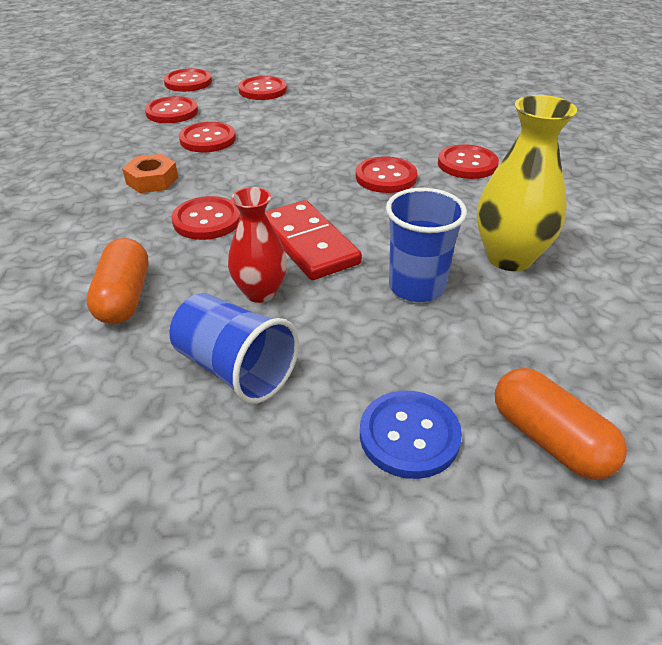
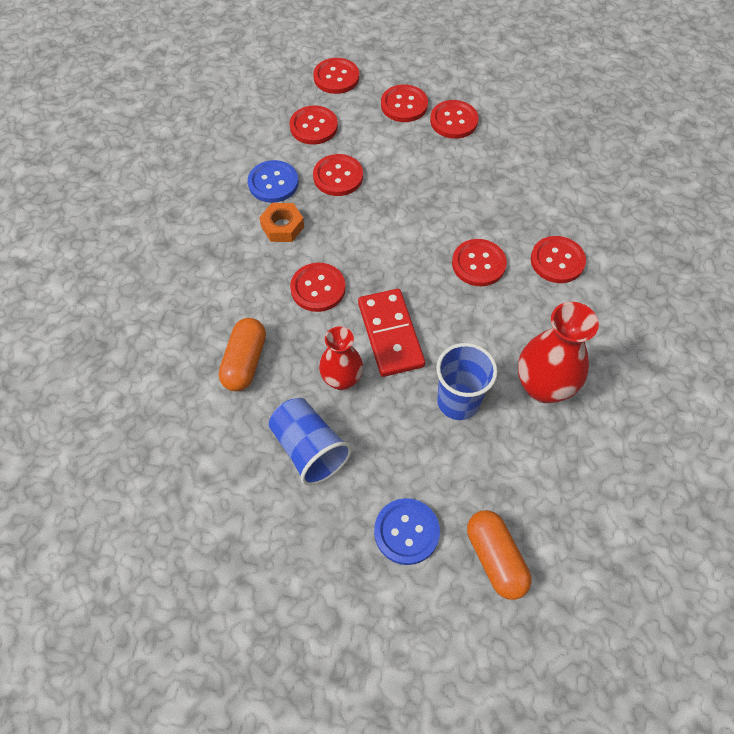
camera: 15 degrees right, 20 degrees up
(134, 152) = (273, 183): none -> blue button
(316, 94) = (454, 121): none -> red button
(509, 257) = (543, 387): yellow vase -> red vase

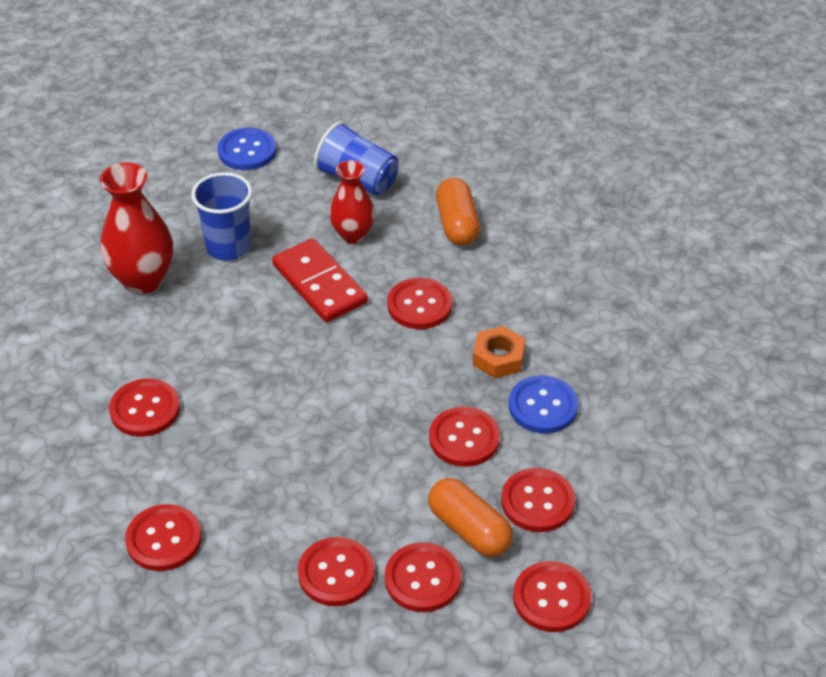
camera: 160 degrees right, 15 degrees down
(478, 264) = (242, 380): red button -> red button (164, 539)
(495, 558) = (166, 154): orange capsule -> orange capsule (469, 529)

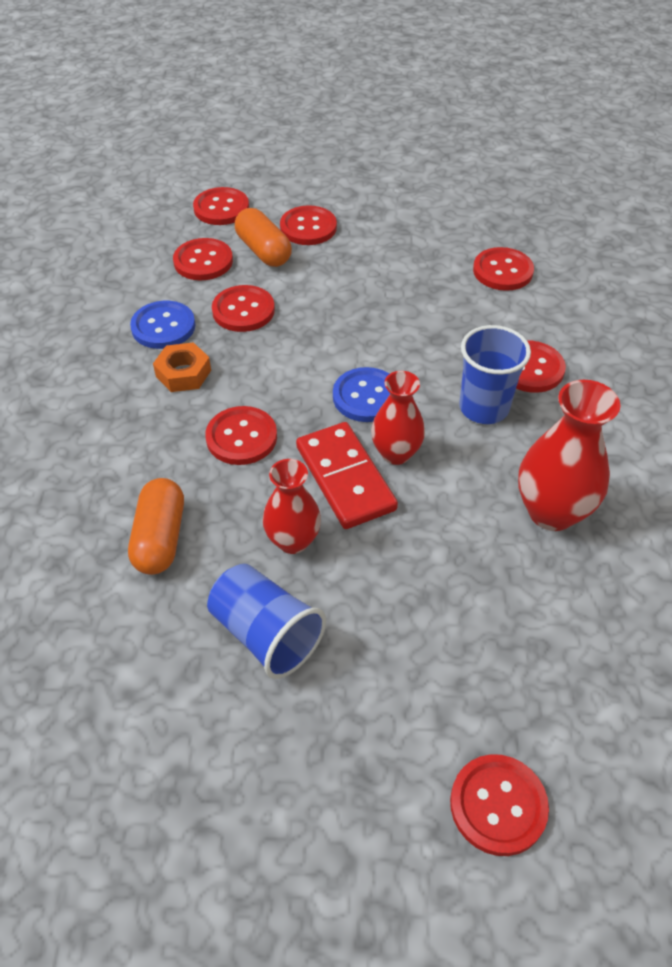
camera: 170 degrees left, 5 degrees up
(228, 247) = (449, 545): blue cup -> blue cup (484, 408)
(247, 151) = (419, 720): blue button -> blue button (366, 396)
(277, 309) = (396, 453): none -> red vase
(336, 573) = (371, 237): red button -> red button (498, 805)

